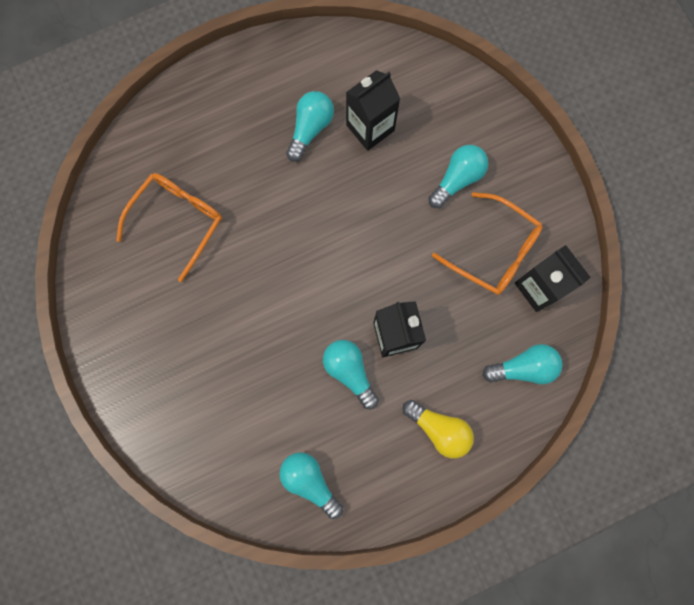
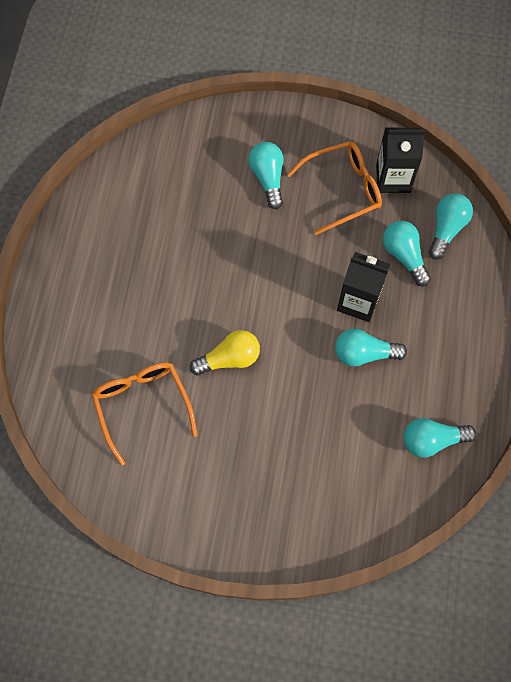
camera: 55 degrees left, 10 degrees down
(310, 128) = (145, 255): turquoise light bulb -> turquoise light bulb (404, 256)
(370, 128) = (179, 211): black carton -> none
(439, 429) = (454, 318): yellow light bulb -> yellow light bulb (229, 358)

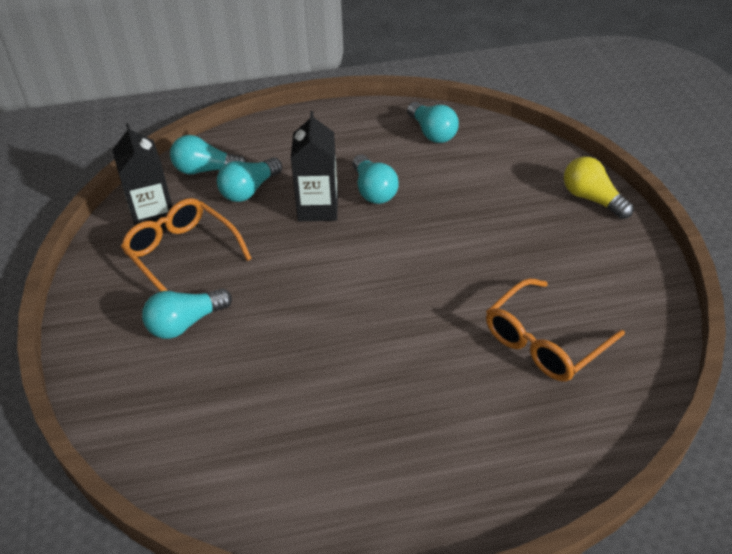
camera: 110 degrees left, 25 degrees down
(229, 358) = (440, 285): yellow light bulb -> yellow light bulb (591, 199)

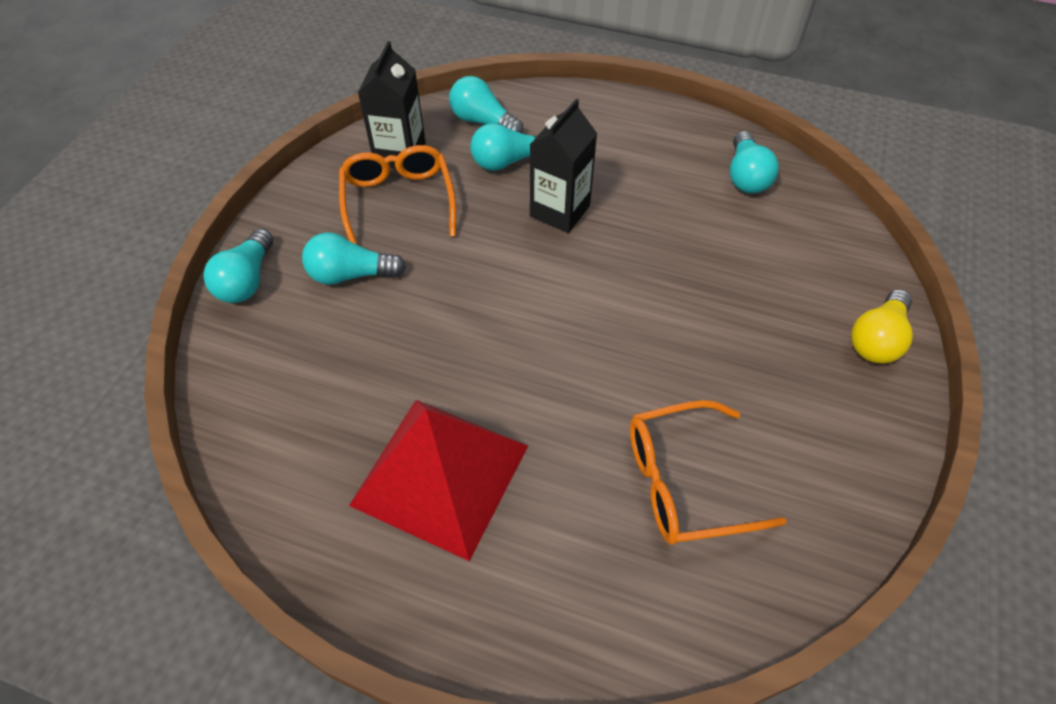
camera: 30 degrees right, 10 degrees up
(373, 191) = (631, 217): turquoise light bulb -> turquoise light bulb (247, 280)
(375, 425) = (441, 474): none -> red pyramid
(591, 199) = (877, 339): yellow light bulb -> yellow light bulb turned 135 degrees counterclockwise

